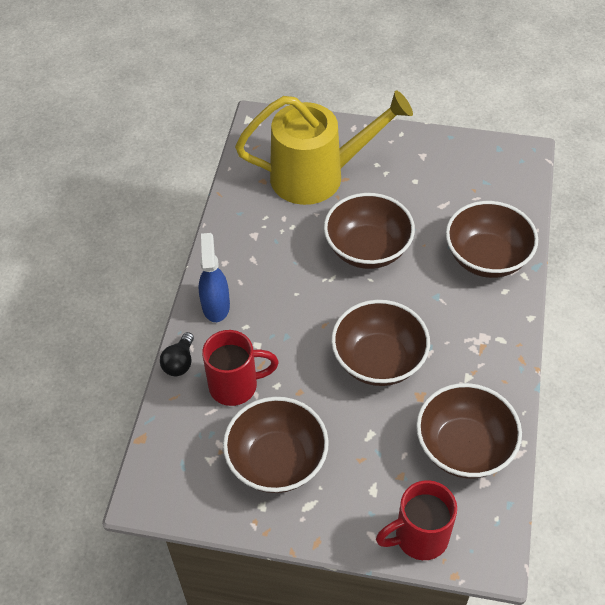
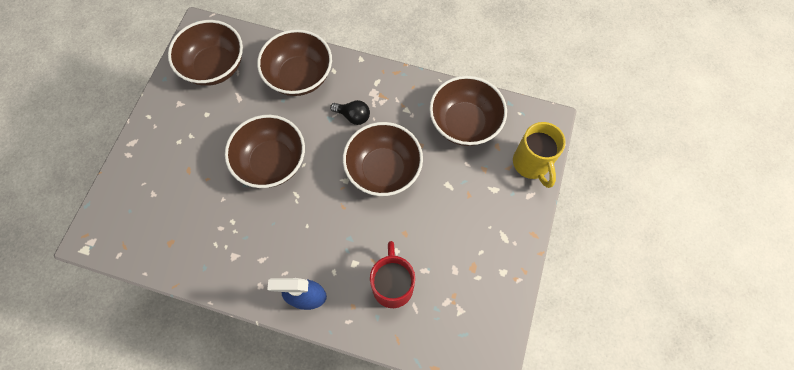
camera: 85 degrees left, 15 degrees up
(179, 362) = (363, 333): black light bulb -> black light bulb (353, 116)
(277, 461) = (465, 257): brown bowl -> brown bowl (215, 67)
(319, 175) = (178, 192): yellow watering can -> none
(419, 537) = (531, 164): red mug -> yellow mug

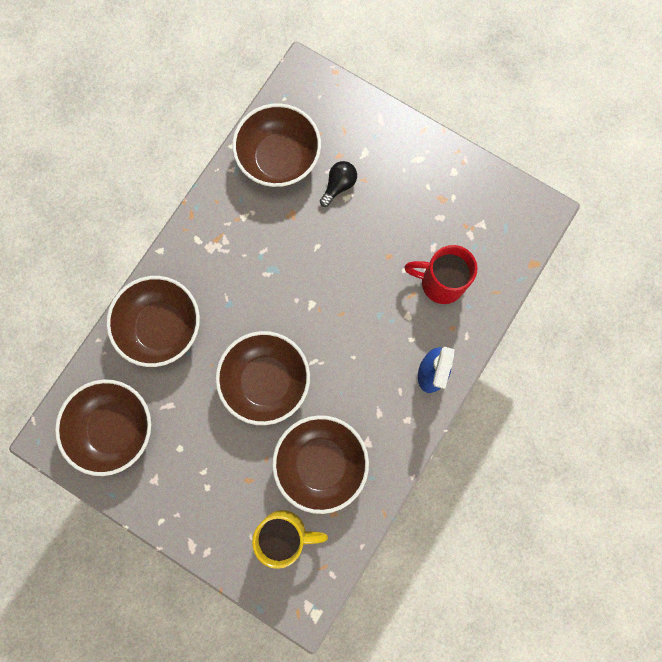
camera: 75 degrees left, 10 degrees up
(353, 116) = (234, 277): black light bulb -> black light bulb (339, 186)
(383, 169) = (310, 260): brown bowl -> brown bowl (321, 463)
(531, 164) = (347, 106): yellow mug -> yellow mug (285, 533)

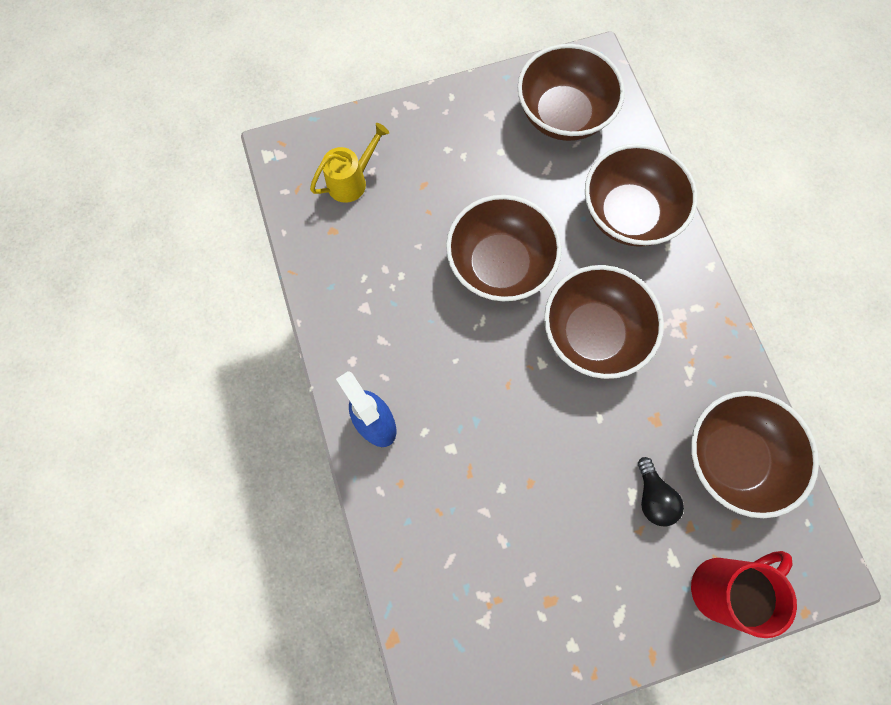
camera: 130 degrees right, 5 degrees down
(285, 533) = (352, 180): yellow mug -> yellow watering can
(321, 463) = (383, 254): brown bowl -> brown bowl (593, 334)
(440, 282) = (458, 513): red mug -> red mug (723, 587)

